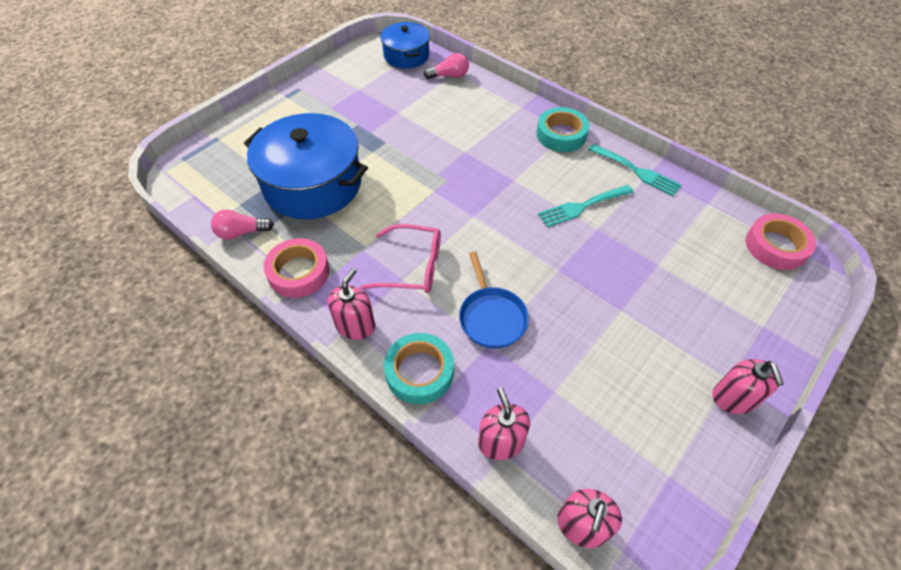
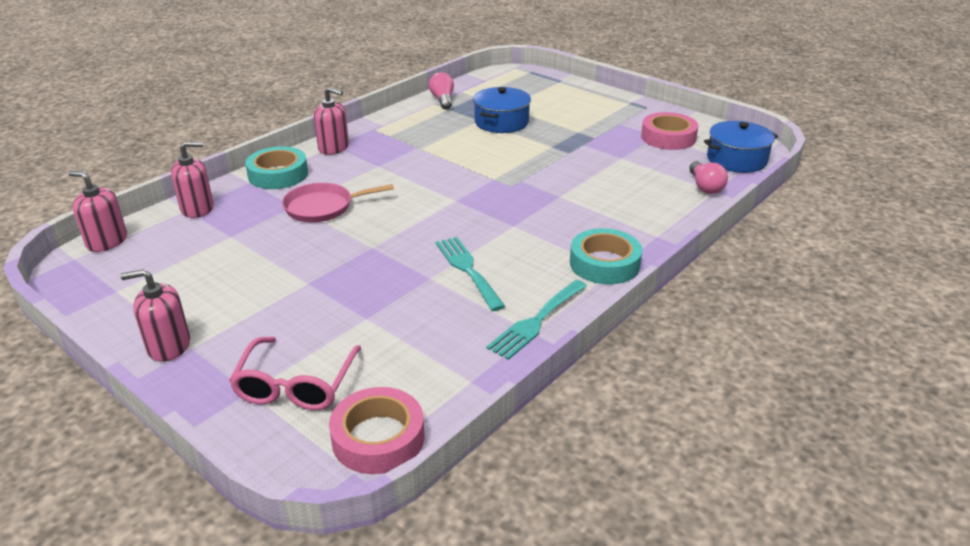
camera: 90 degrees right, 20 degrees down
(299, 272) = (395, 123): pink tape -> pink tape (668, 137)
(312, 184) = (501, 122): blue pot -> blue pot, size x0.57
(411, 266) = (392, 169): pink glasses -> pink glasses (296, 384)
(491, 317) = (323, 207): blue pan -> pink pan

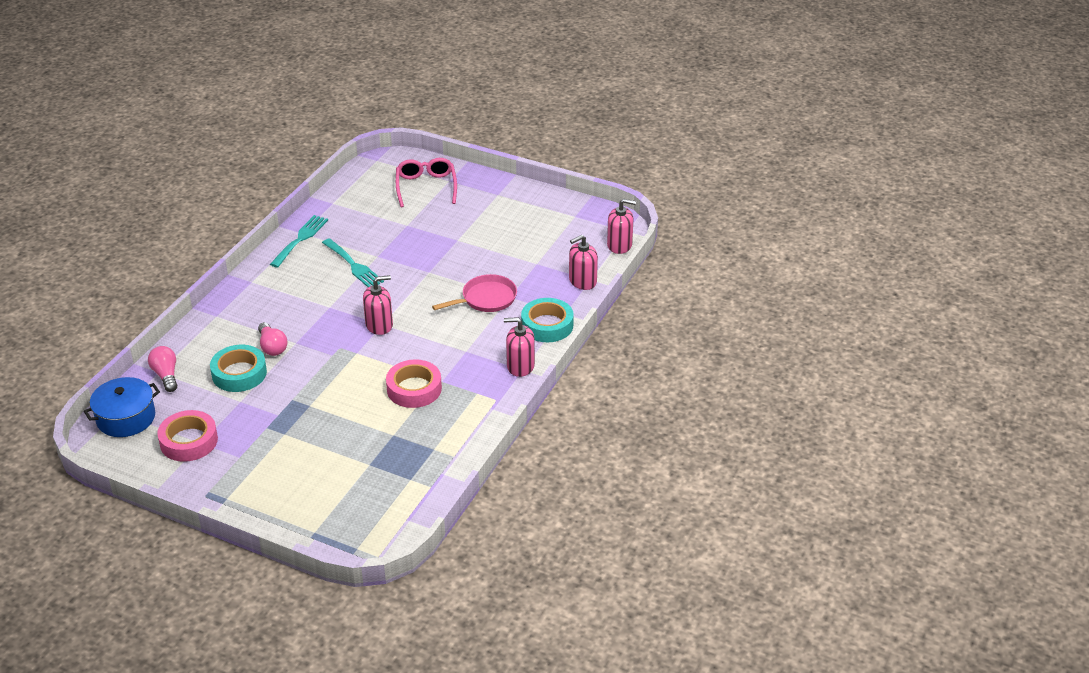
camera: 165 degrees right, 5 degrees up
(169, 346) = (511, 193): pink soap dispenser -> pink soap dispenser (379, 325)
(378, 438) = (371, 173): pink tape -> pink tape (414, 389)
(443, 100) = (446, 464): pink light bulb -> pink light bulb (272, 347)
(501, 122) = (368, 435): blue pot -> none
(604, 263) = (257, 285): turquoise tape -> turquoise tape (239, 373)

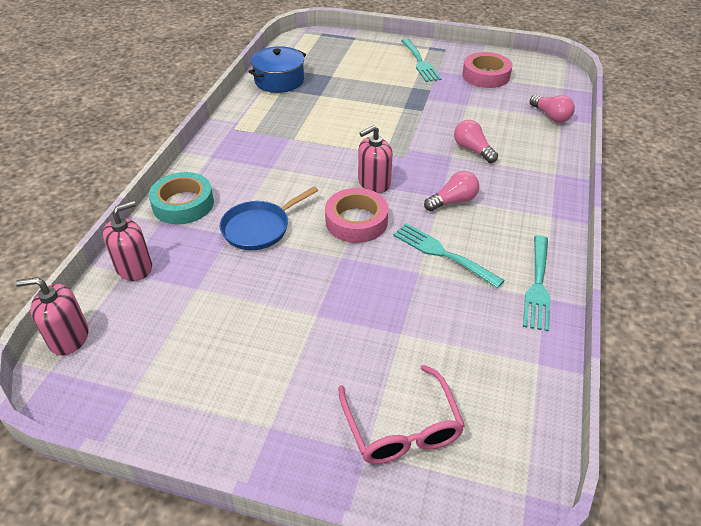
camera: 170 degrees right, 5 degrees up
(126, 418) = (551, 84): blue pot -> blue pot (279, 80)
(239, 373) = (485, 124): turquoise tape -> none
(252, 474) = (420, 62): none -> turquoise fork
(321, 302) = (453, 201): none -> pink light bulb
(414, 389) = (314, 129): pink tape -> pink tape (356, 221)
(486, 299) = (259, 228): pink pan -> blue pan
(520, 366) = (212, 159): pink soap dispenser -> none

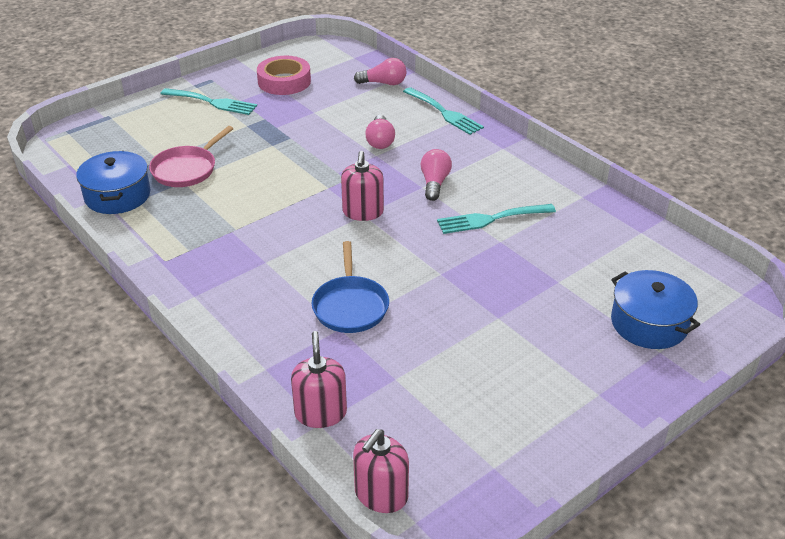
camera: 55 degrees left, 5 degrees down
(183, 204) = (255, 343): turquoise tape -> none
(335, 90) = (187, 169): none -> pink pan
(356, 221) = (404, 245): pink tape -> none
(401, 426) = (649, 323): pink glasses -> blue pot
(472, 150) = (380, 141): pink light bulb -> pink light bulb turned 90 degrees counterclockwise
(538, 286) = (569, 193): turquoise fork -> turquoise fork (444, 113)

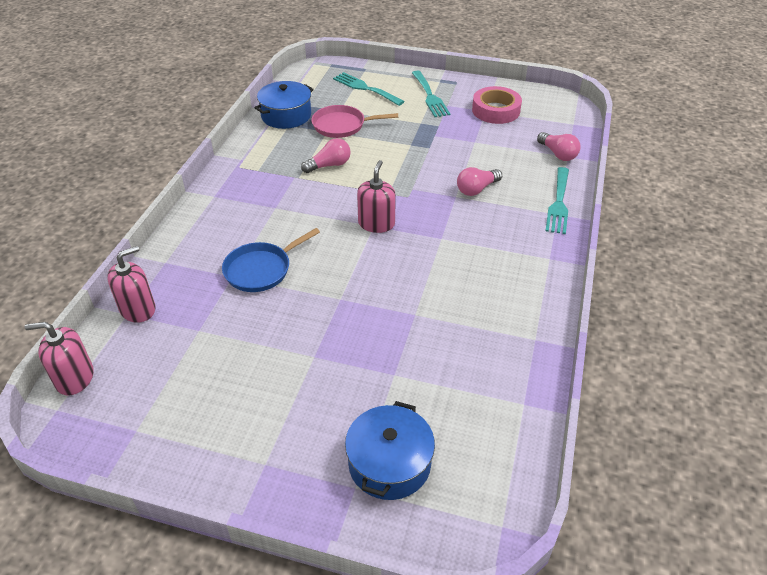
camera: 55 degrees right, 5 degrees up
(363, 212) = (376, 223): pink soap dispenser -> pink soap dispenser turned 135 degrees clockwise
(434, 183) = (453, 242): pink light bulb -> pink light bulb (329, 165)
(491, 219) = (439, 295): turquoise fork -> turquoise fork (365, 88)

